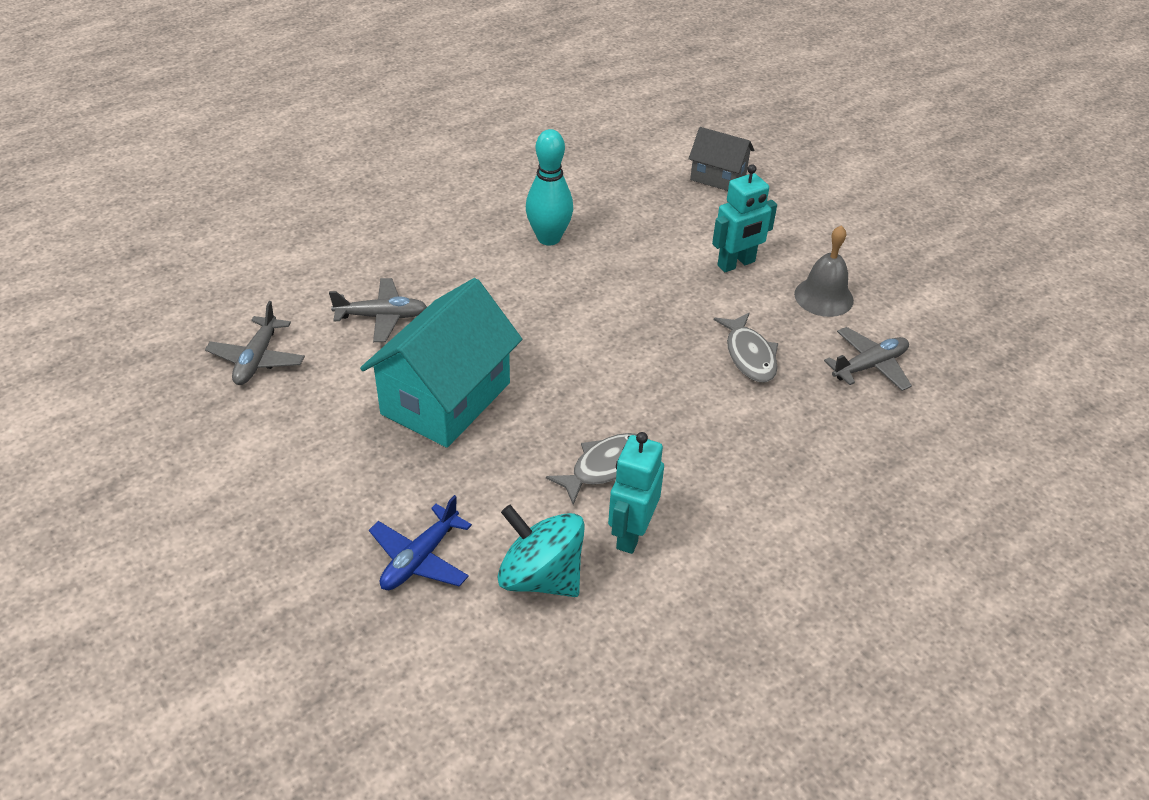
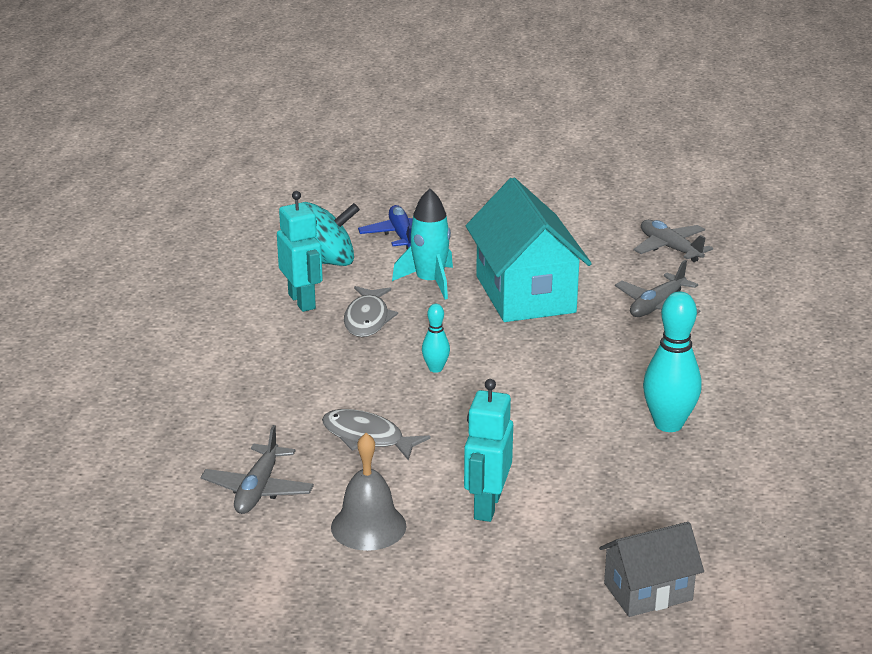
camera: 135 degrees right, 15 degrees down
(493, 472) = (429, 282): none -> turquoise rocket
(624, 378) = (435, 368): none -> turquoise bowling pin

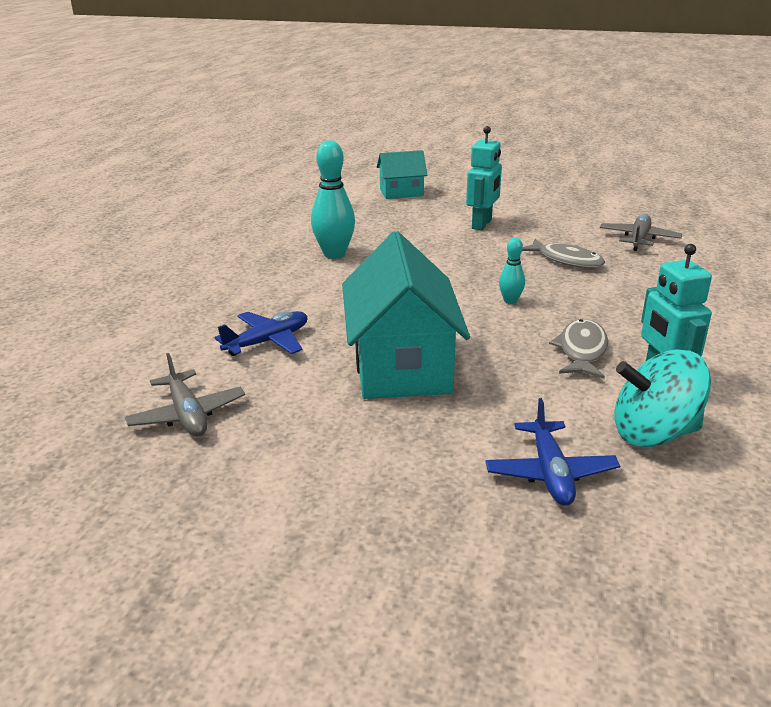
camera: 170 degrees left, 0 degrees up
(368, 526) = (559, 220): grey bell -> none
(429, 282) = (511, 391): turquoise rocket -> none
(648, 591) = (401, 192): grey house -> turquoise house
(657, 306) = (267, 342): grey plane -> blue plane

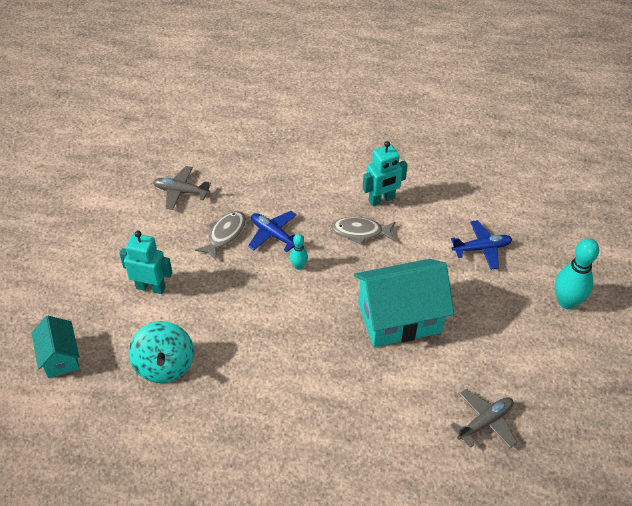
camera: 100 degrees left, 20 degrees up
(267, 342) = (386, 401): blue plane -> blue plane (273, 235)
(334, 254) = (225, 388): turquoise bowling pin -> turquoise bowling pin (566, 302)
(653, 433) = (436, 209): turquoise spinning top -> turquoise spinning top (164, 365)

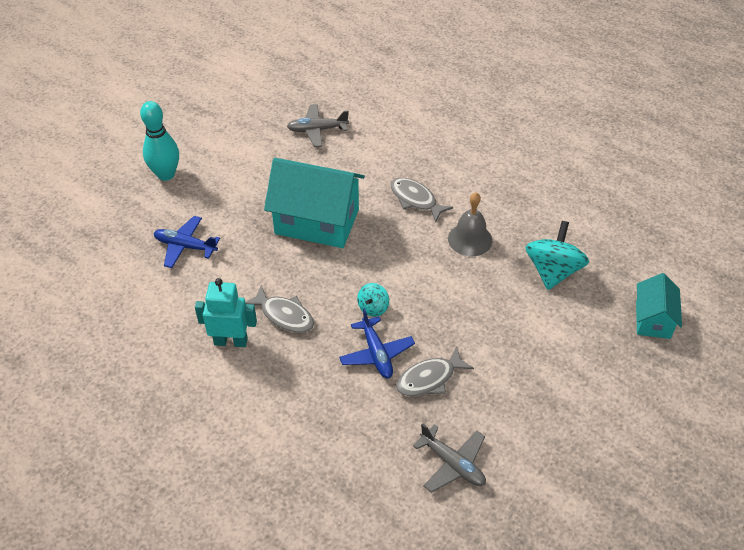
camera: 150 degrees left, 0 degrees up
(151, 287) = (538, 352): turquoise robot -> none
(254, 363) = (470, 239): none -> grey bell
(299, 266) = (373, 307): turquoise bowling pin -> turquoise spinning top
(329, 383) = (415, 200): none -> grey fish

